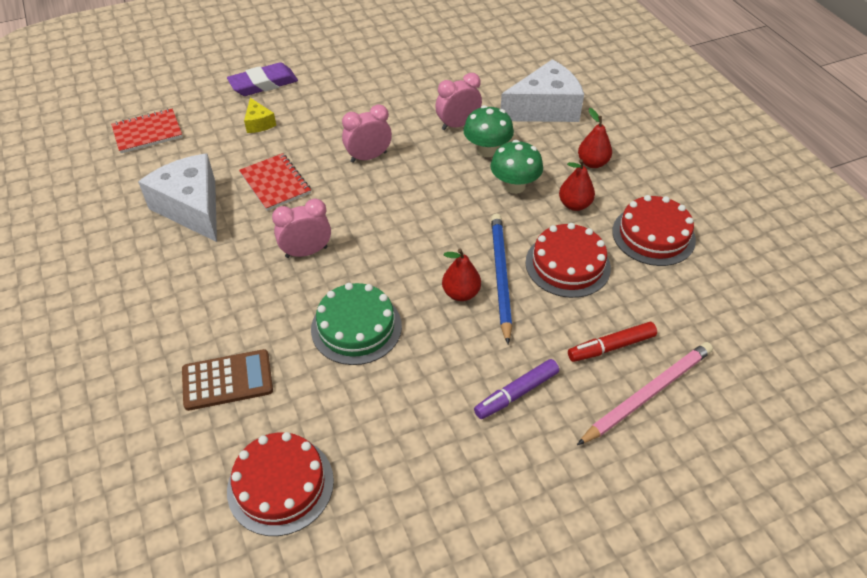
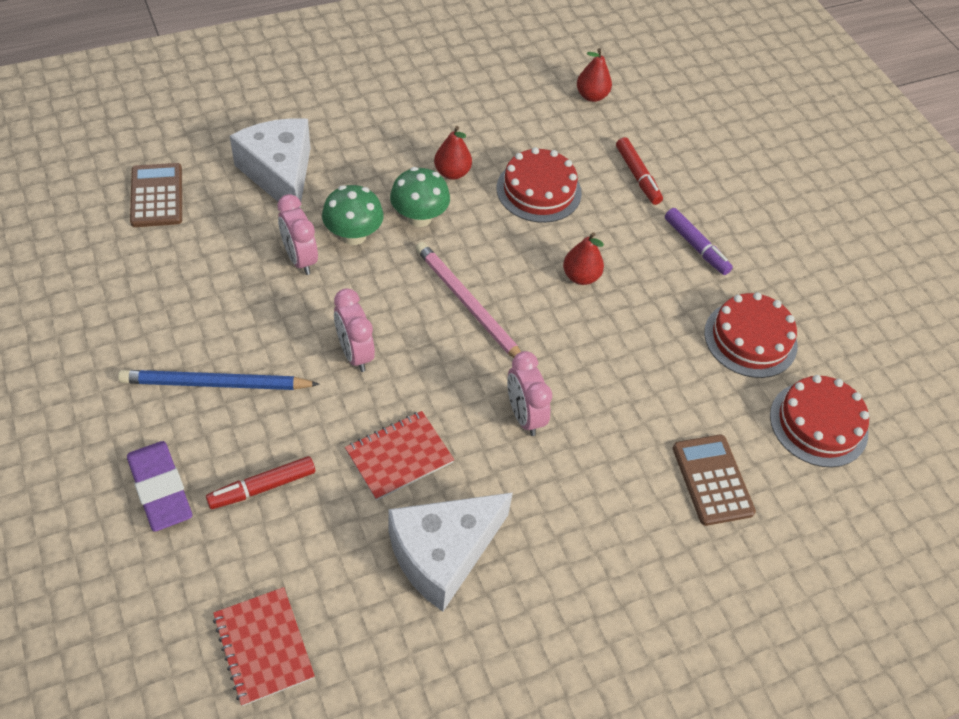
camera: 95 degrees left, 5 degrees up
(259, 123) = (262, 487): yellow cheese -> red marker
(356, 327) = (632, 366): green cake -> none
(500, 276) = (556, 243): blue pencil -> blue pencil (216, 384)
(507, 56) = (157, 196): none -> brown calculator
(592, 163) = (385, 148): red pear -> red pear (591, 96)
(647, 394) = (684, 162): pink pencil -> pink pencil (468, 305)
(653, 235) = (498, 123): red cake -> red cake (750, 339)

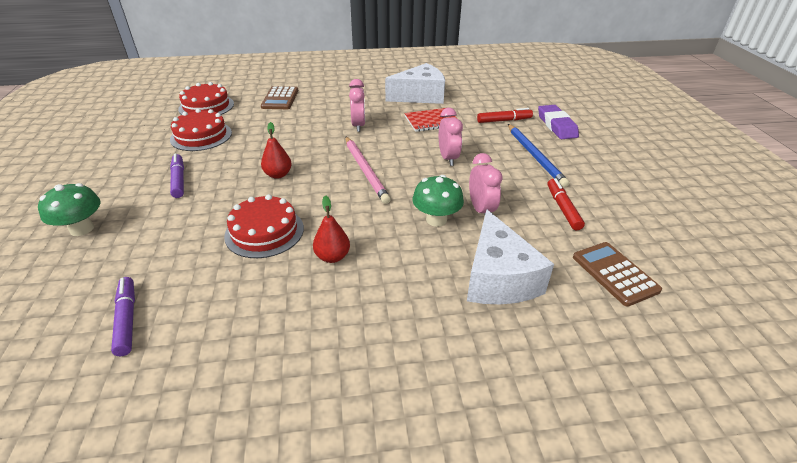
camera: 160 degrees left, 15 degrees down
(157, 196) = (614, 273): brown calculator -> brown calculator turned 150 degrees clockwise
(216, 384) = (535, 156): blue pencil -> blue pencil turned 60 degrees clockwise
(263, 647) = (501, 87): red notebook -> none
(419, 217) = (378, 225): green mushroom -> green mushroom (82, 229)
(591, 96) = (127, 319): red pear -> purple marker
(637, 176) = (168, 231): red marker -> red marker (562, 208)

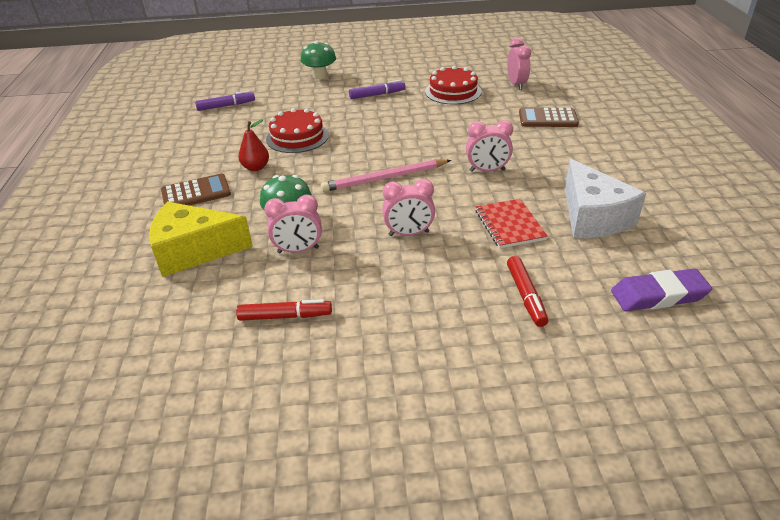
camera: 95 degrees right, 0 degrees up
(206, 106) = (516, 84): red cake -> pink clock
(278, 175) = (381, 134): red pear -> none
(498, 278) = (194, 251): white cheese -> yellow cheese
(535, 156) = (413, 313): blue pencil -> none
(556, 126) = (518, 358): purple eraser -> purple eraser (658, 295)
(614, 273) = (163, 333): brown calculator -> brown calculator (196, 193)

